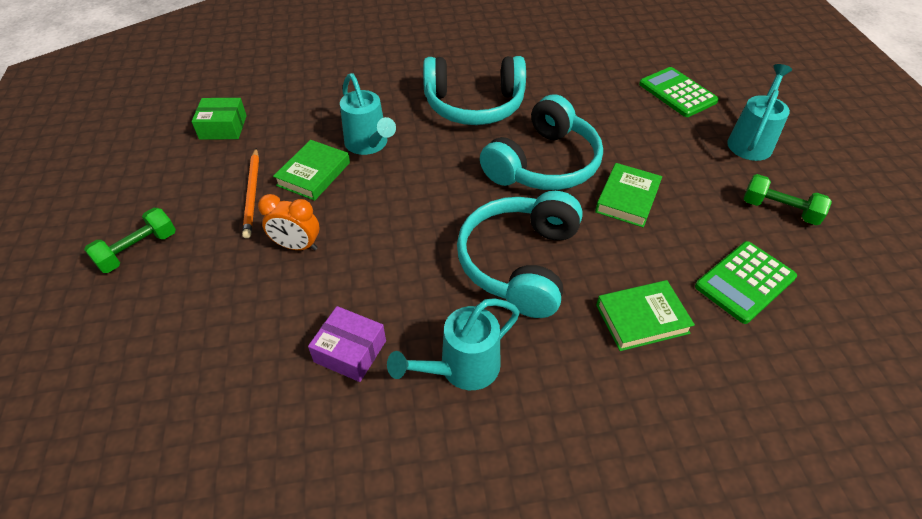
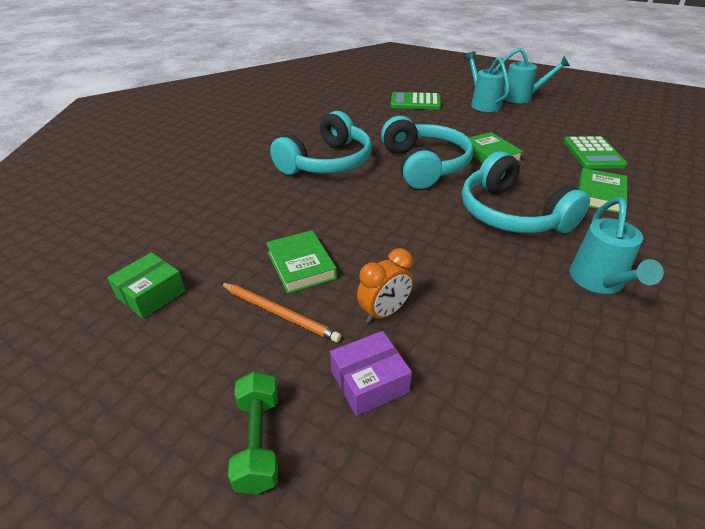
camera: 50 degrees left, 10 degrees down
(350, 351) = (542, 333): purple box -> purple box (369, 382)
(369, 144) = (304, 222): turquoise watering can -> turquoise watering can (521, 98)
(779, 210) = (545, 121): green dumbbell -> none

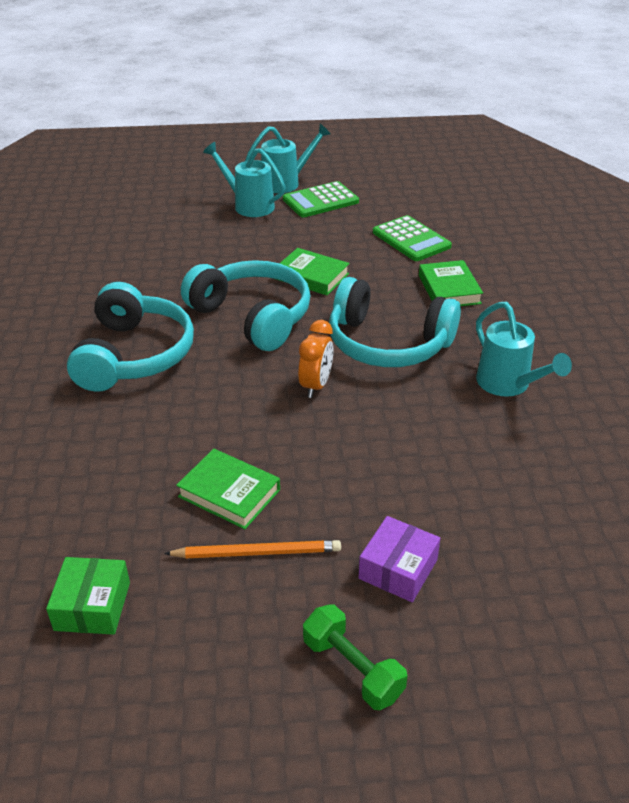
camera: 35 degrees left, 0 degrees up
(384, 312) = (356, 501): orange clock -> orange clock (316, 385)
(415, 102) = (165, 227): green calculator -> green calculator (320, 201)

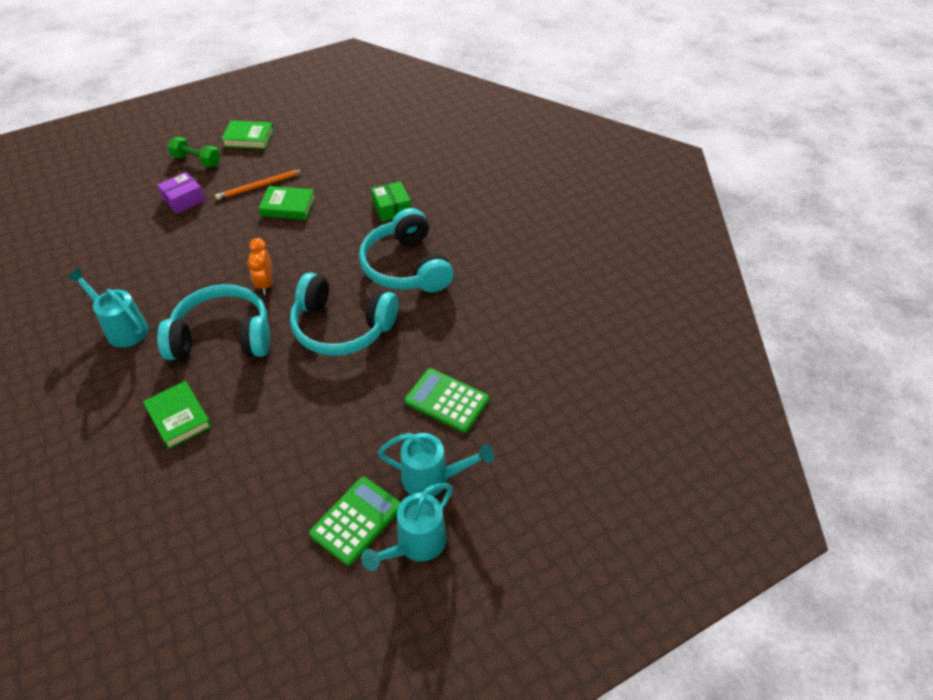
camera: 155 degrees right, 10 degrees up
(92, 606) = (324, 148): green box -> green box (392, 208)
(311, 276) = (313, 390): green book -> green book (249, 138)
(398, 569) = (184, 199): purple box -> purple box turned 45 degrees clockwise
(411, 239) = (230, 483): green calculator -> green calculator (447, 401)

